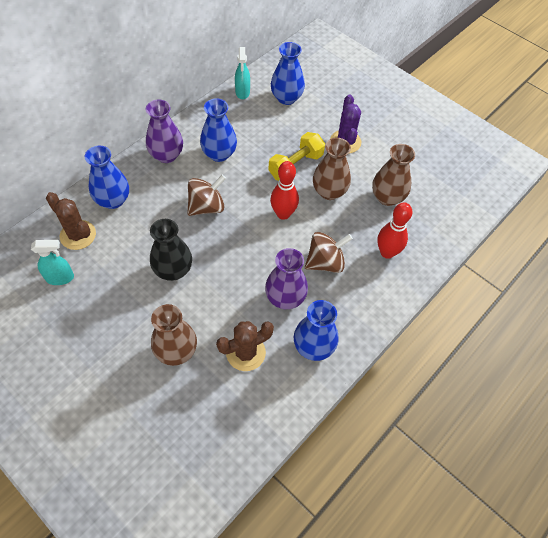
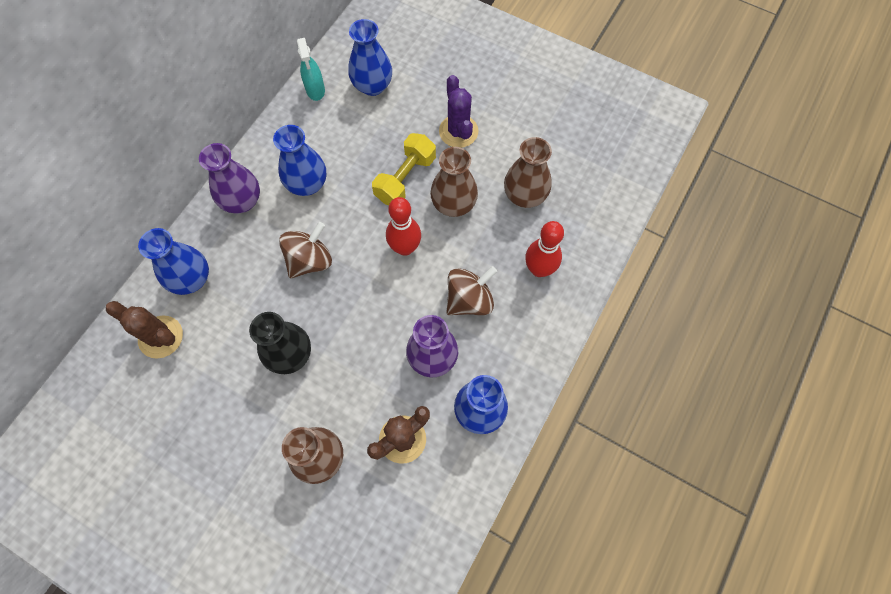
camera: 10 degrees left, 10 degrees up
(60, 278) = (155, 399): turquoise spray bottle -> none

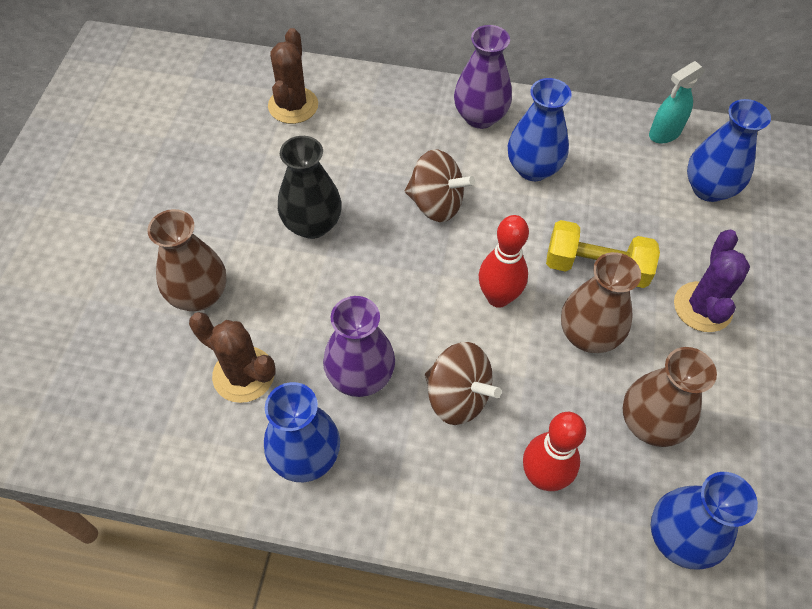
camera: 70 degrees right, 10 degrees down
(191, 279) = (367, 107): blue vase -> blue vase (679, 537)
(458, 131) = (702, 307): purple cactus -> purple cactus turned 45 degrees counterclockwise

